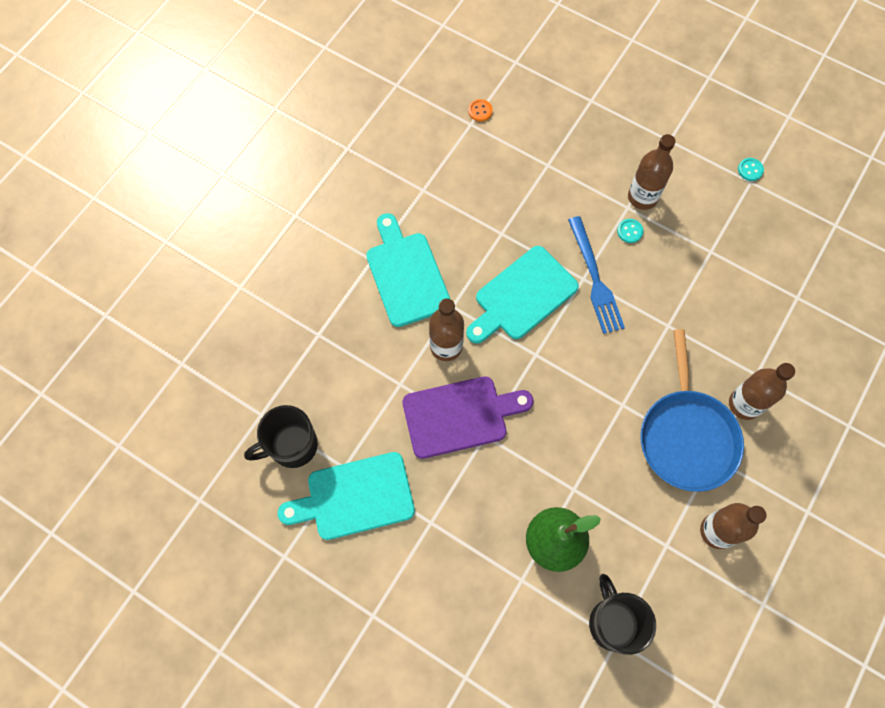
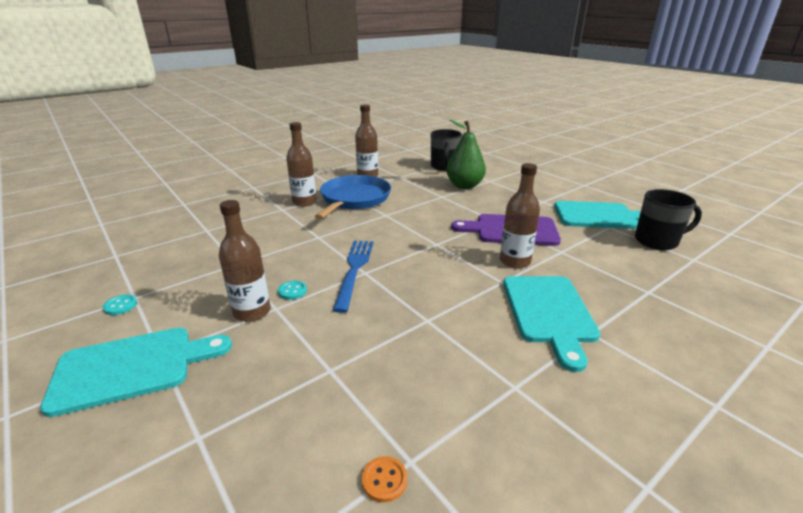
camera: 160 degrees left, 40 degrees down
(522, 296) = (429, 274): turquoise cutting board -> turquoise cutting board (132, 367)

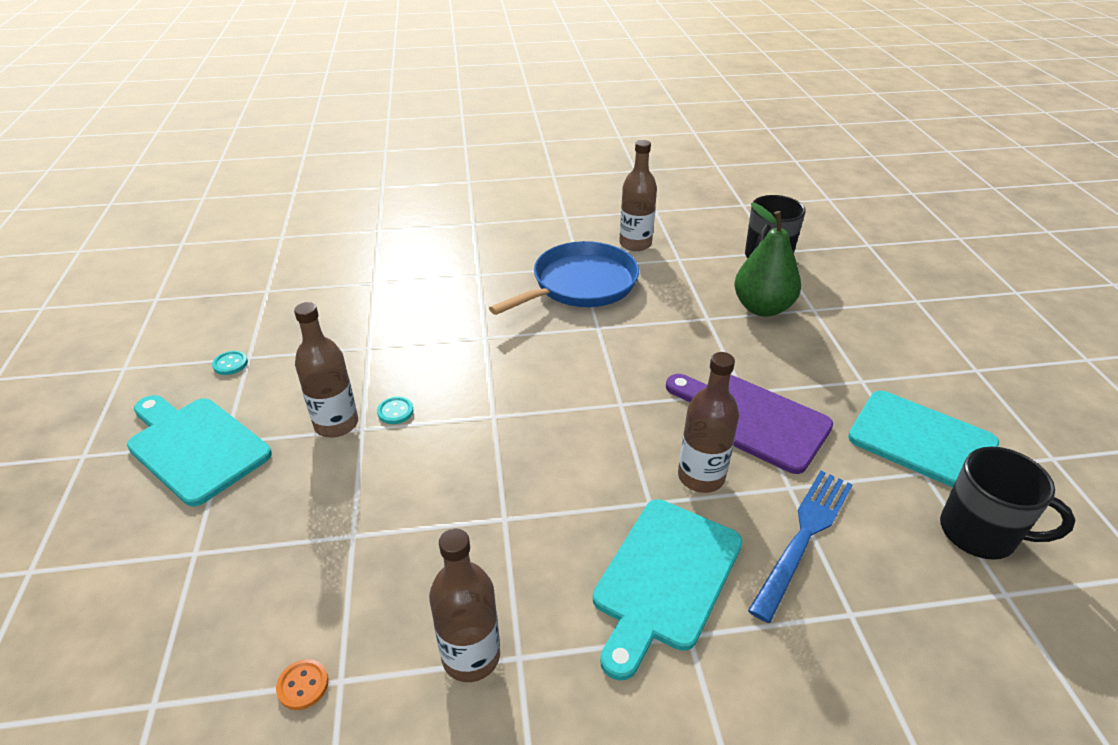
camera: 30 degrees right, 10 degrees up
(132, 367) = (195, 447): turquoise cutting board -> turquoise cutting board turned 150 degrees counterclockwise
(304, 202) = (514, 270): brown bottle -> brown bottle (471, 656)
(354, 270) = (485, 407): blue fork -> blue fork (804, 537)

